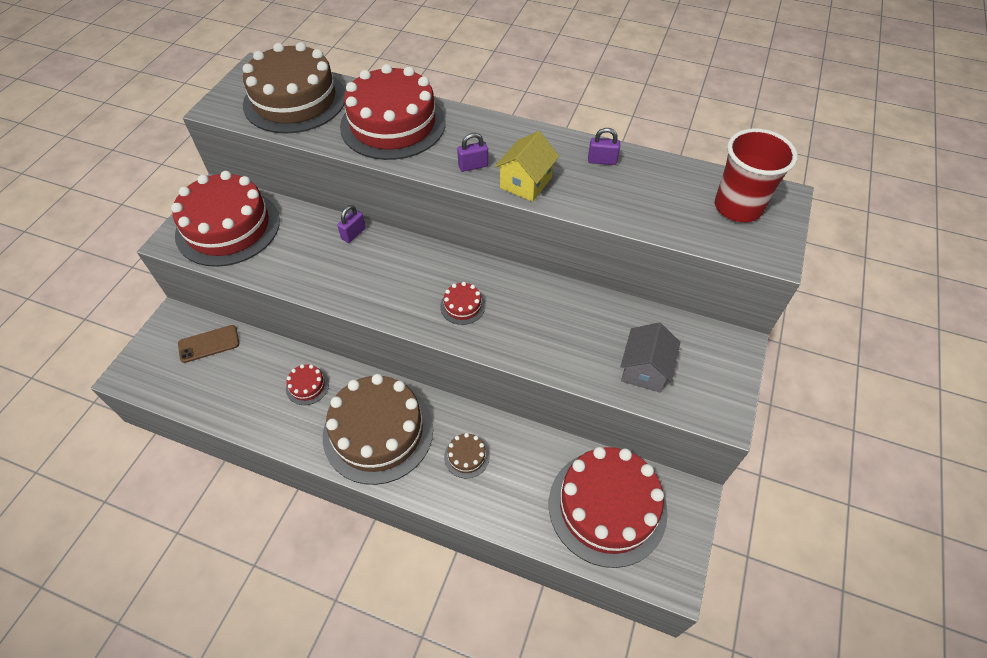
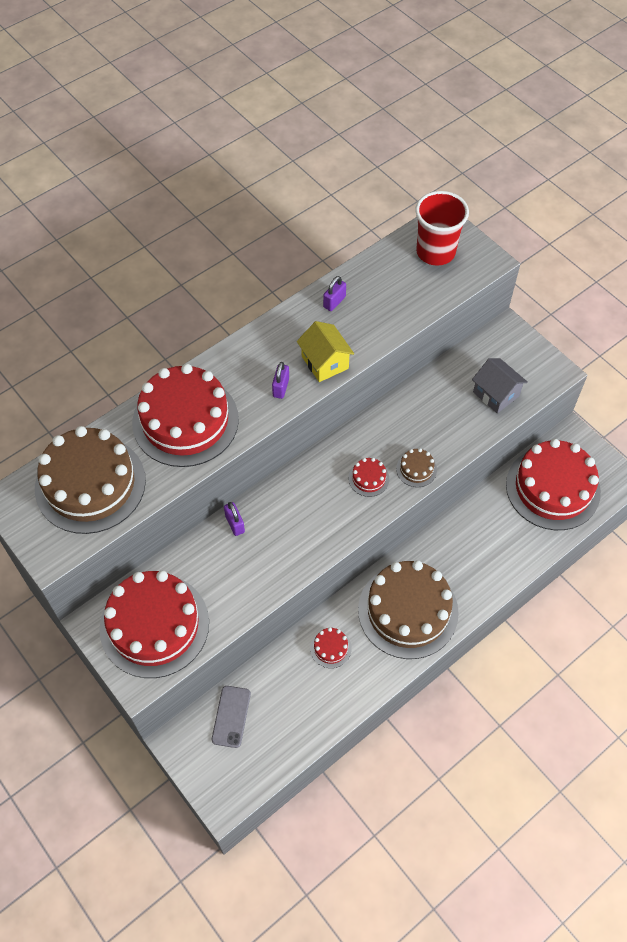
camera: 60 degrees left, 5 degrees up
(209, 344) = (231, 716): brown phone -> grey phone
(466, 456) = (465, 558): brown cake -> brown cake (416, 469)

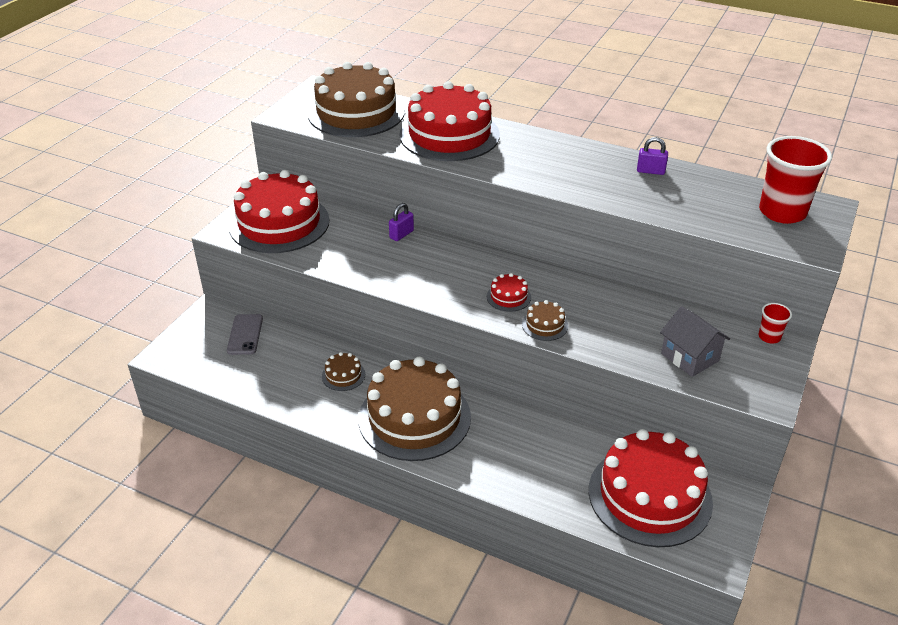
camera: 65 degrees right, 20 degrees down
(231, 716) = (245, 334): grey phone -> grey phone turned 75 degrees counterclockwise
(281, 387) = (526, 169): purple padlock -> none
(325, 362) = (576, 184): yellow house -> none
(330, 648) = (343, 375): red cake -> brown cake
(496, 394) = (689, 357): grey house -> grey house turned 60 degrees counterclockwise
(497, 334) = (769, 337): none -> red cup

